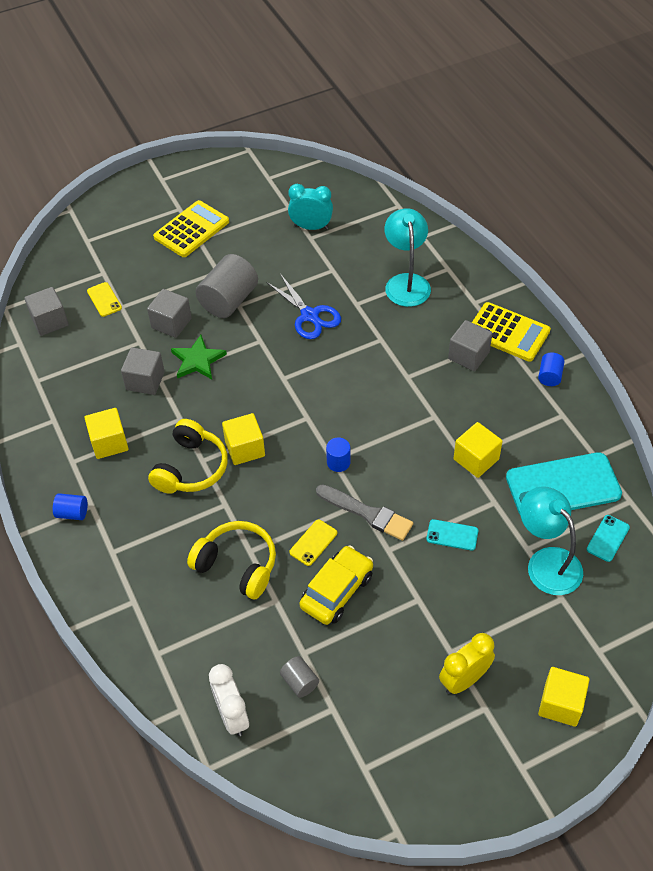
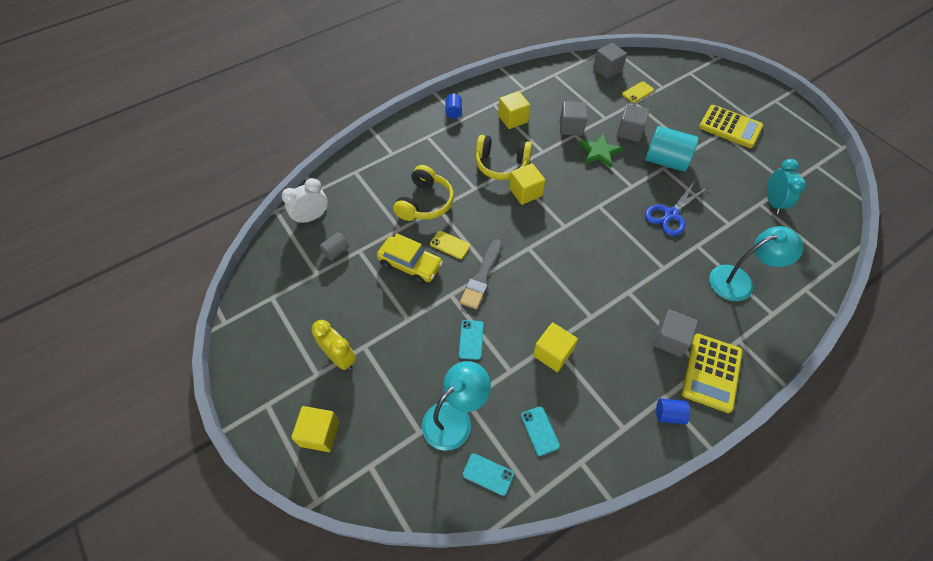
camera: 80 degrees right, 5 degrees up
(229, 300) = (665, 161): grey cylinder -> turquoise cylinder
(338, 462) = (526, 252): blue cylinder -> none
(563, 485) = (540, 430): turquoise phone -> turquoise phone, size x0.45

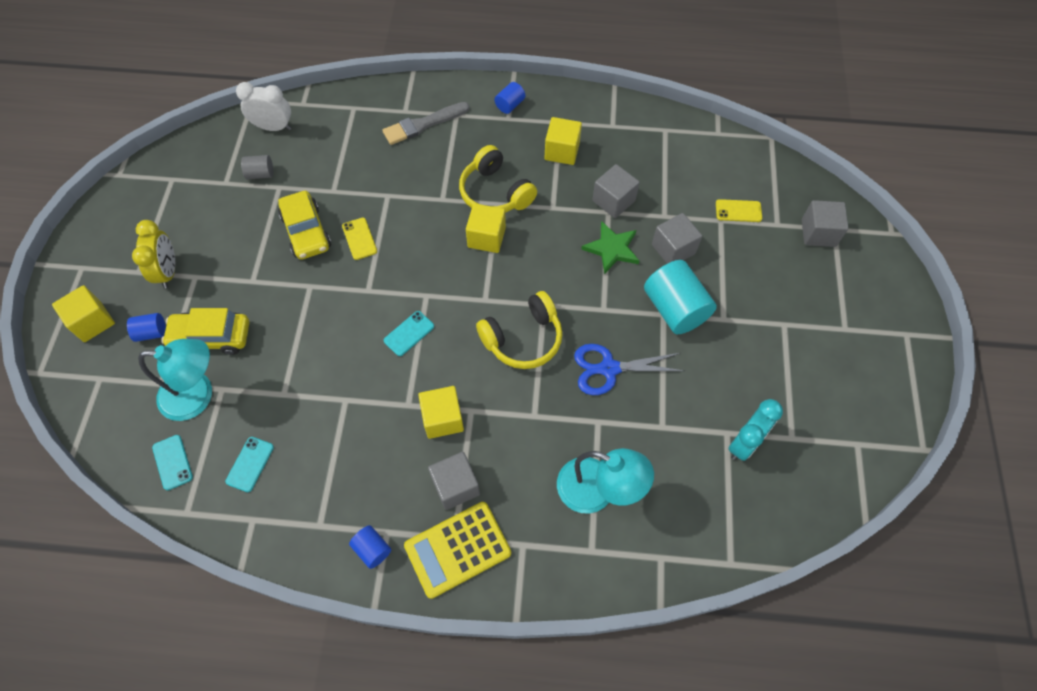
camera: 40 degrees right, 5 degrees up
(374, 405) = (152, 332): none -> blue cylinder
(421, 375) = (211, 337): none -> yellow car
(425, 203) = (382, 182): yellow headphones -> yellow headphones (523, 339)
(471, 339) = (282, 339): turquoise phone -> turquoise phone (409, 333)
(482, 277) = (354, 290): grey brush -> grey brush (423, 124)
(552, 353) = (336, 408): yellow cube -> yellow cube (443, 419)
(607, 70) = (733, 162): grey cube -> grey cube (818, 233)
(730, 127) = (803, 324): yellow calculator -> none

